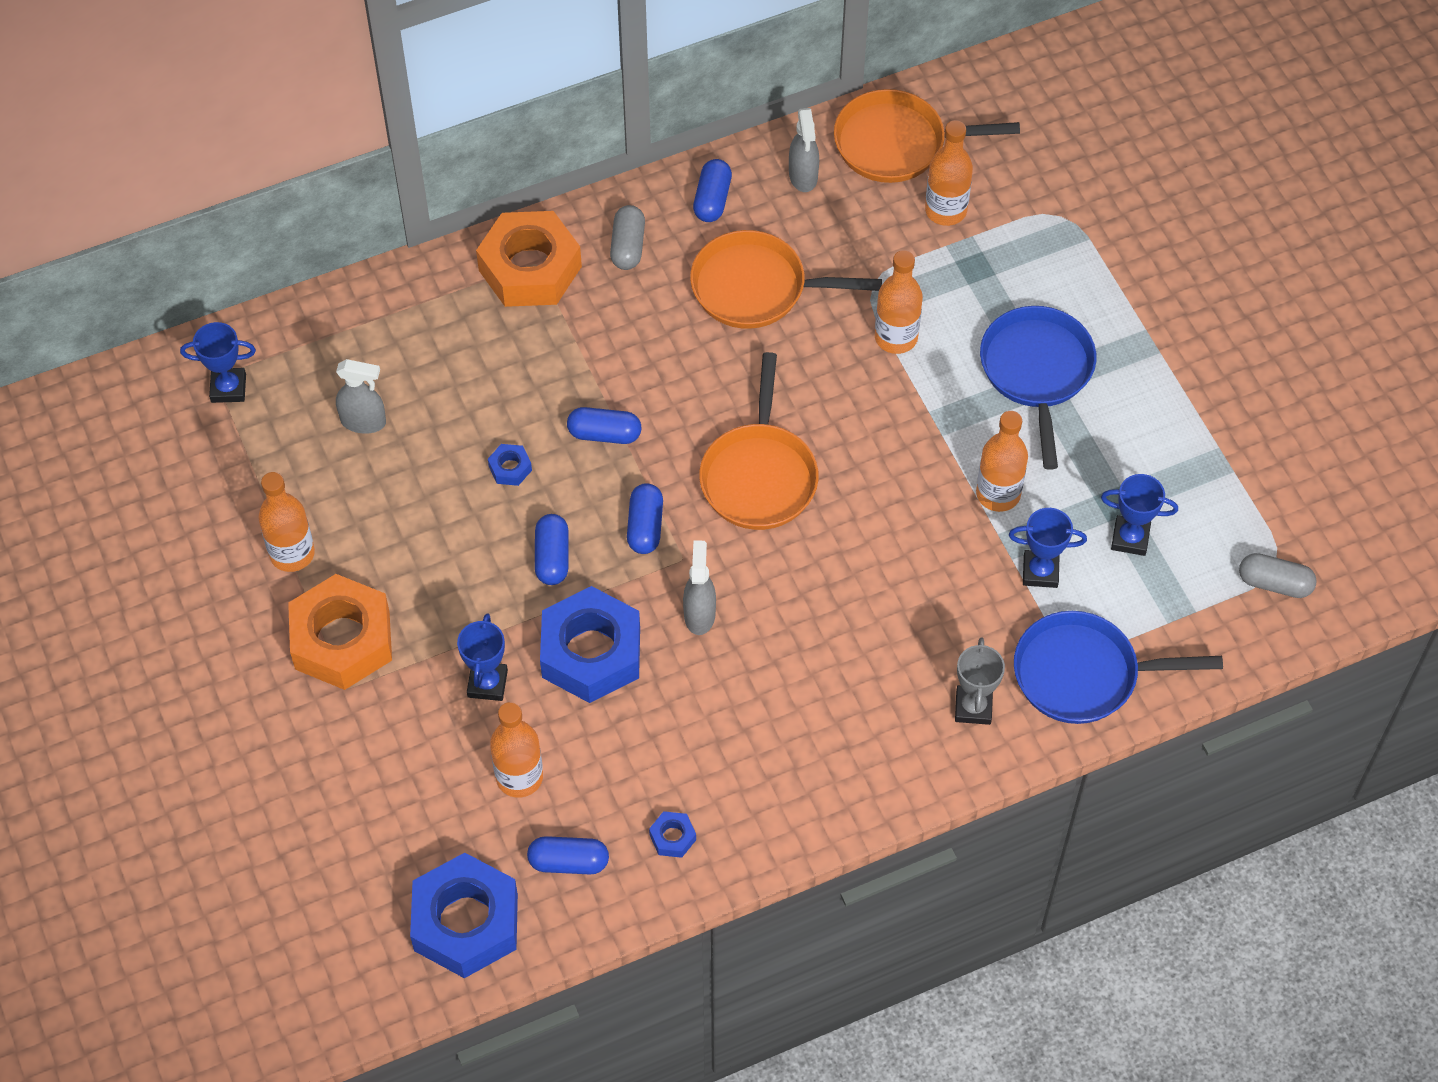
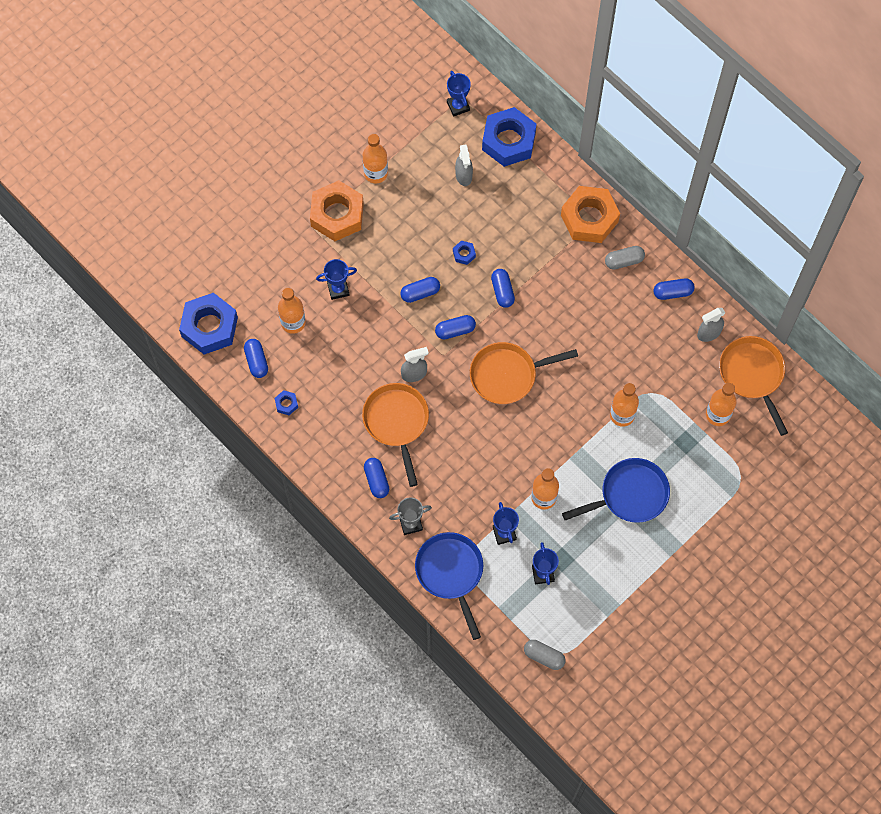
camera: 70 degrees right, 10 degrees up
(591, 653) = (373, 331): blue nut -> blue nut (508, 141)
(757, 288) = (624, 334): orange pan -> orange pan (397, 422)
(874, 736) = (376, 480): none -> blue capsule
(1274, 583) = (544, 656): grey capsule -> grey capsule turned 60 degrees counterclockwise

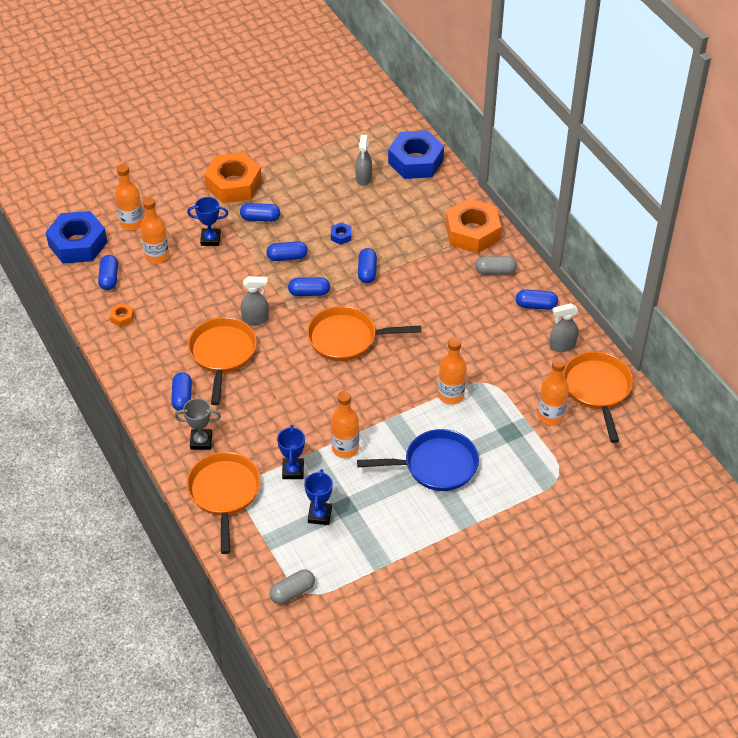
camera: 15 degrees right, 20 degrees down
(286, 404) = (122, 317): blue nut -> orange nut
(376, 173) = (282, 161): orange bottle -> orange bottle (132, 223)
(378, 251) = (260, 218): none -> blue capsule
(451, 573) = (224, 493): blue pan -> orange pan
(458, 106) = (378, 128): blue trophy -> none
(544, 656) = (292, 592): grey capsule -> grey capsule turned 75 degrees counterclockwise

